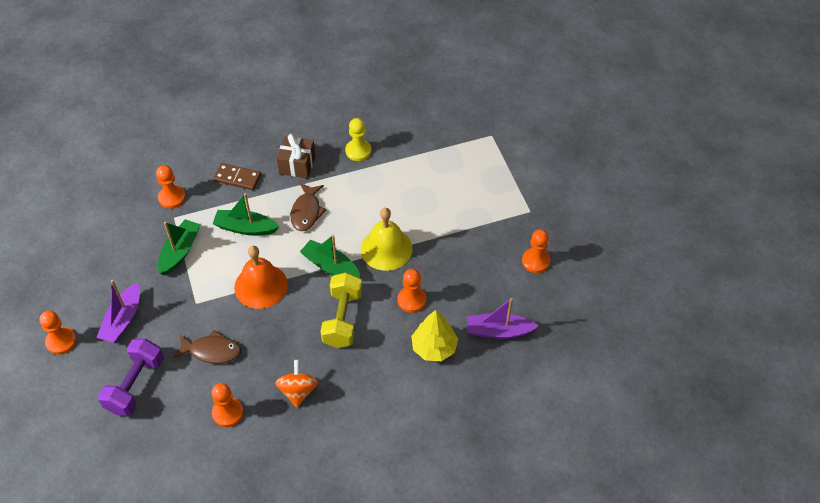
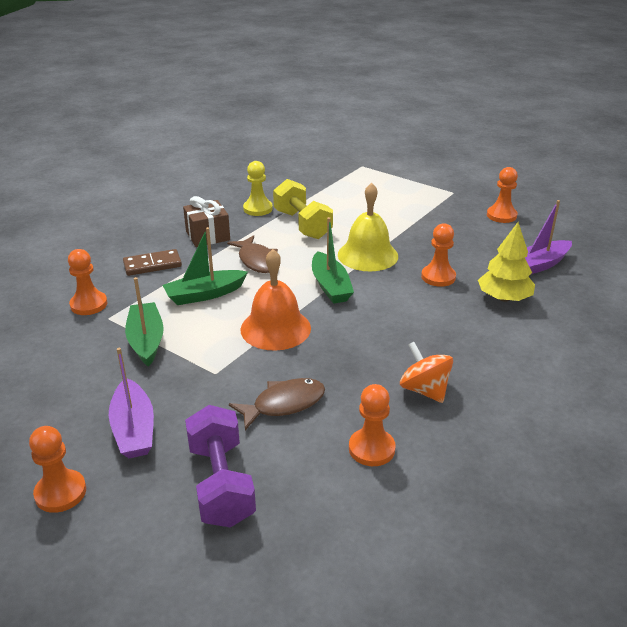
camera: 35 degrees left, 20 degrees down
(330, 266) = (330, 286): green boat -> green boat turned 105 degrees counterclockwise
(342, 319) = (393, 316): yellow dumbbell -> yellow dumbbell (302, 225)

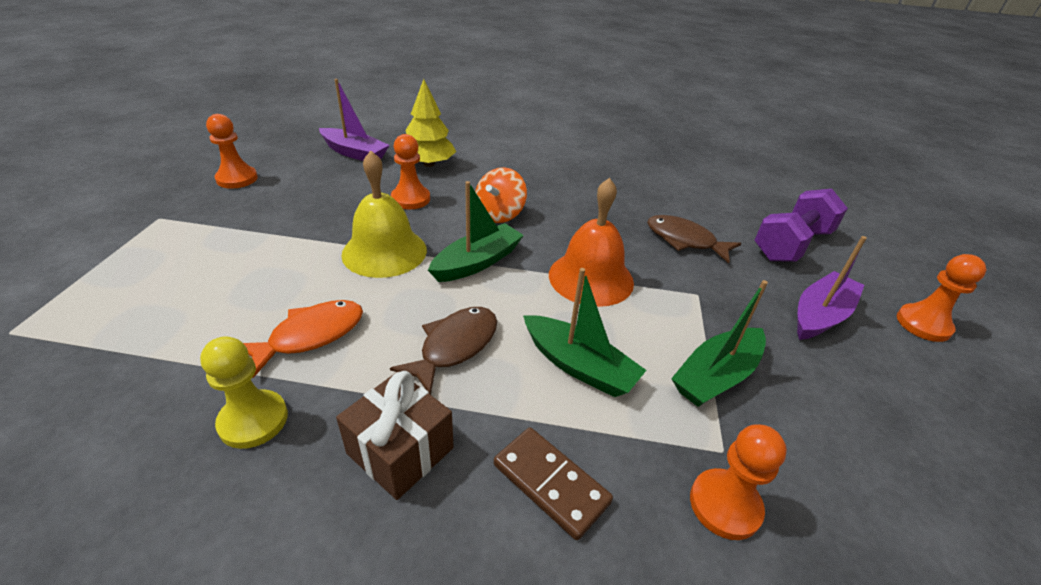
camera: 120 degrees left, 5 degrees up
(302, 225) = (311, 336): yellow dumbbell -> orange fish
(371, 449) = (677, 193): orange pawn -> none
(424, 390) = (593, 183): orange spinning top -> orange spinning top (499, 214)

